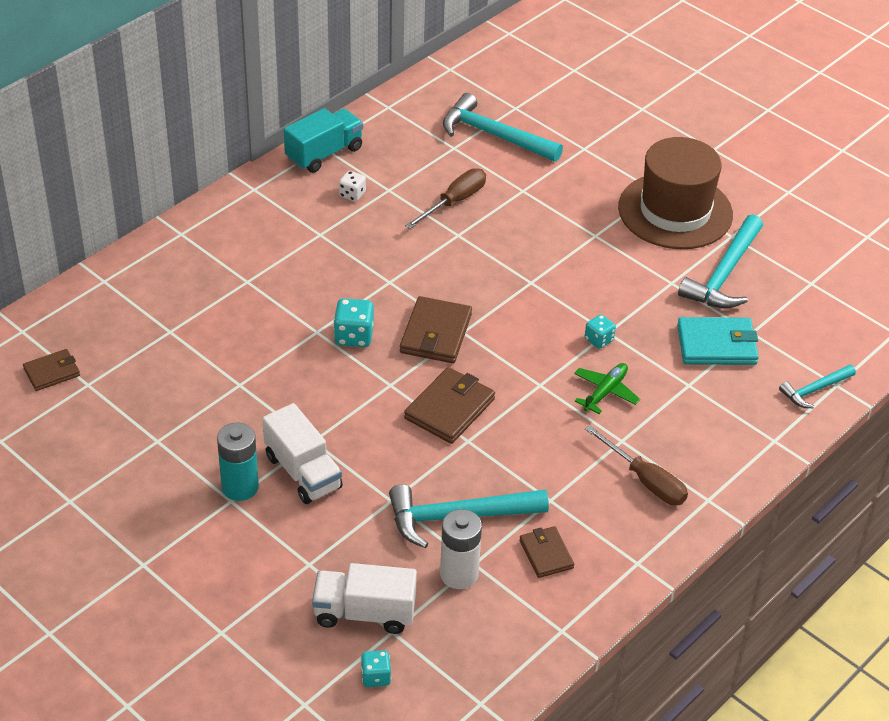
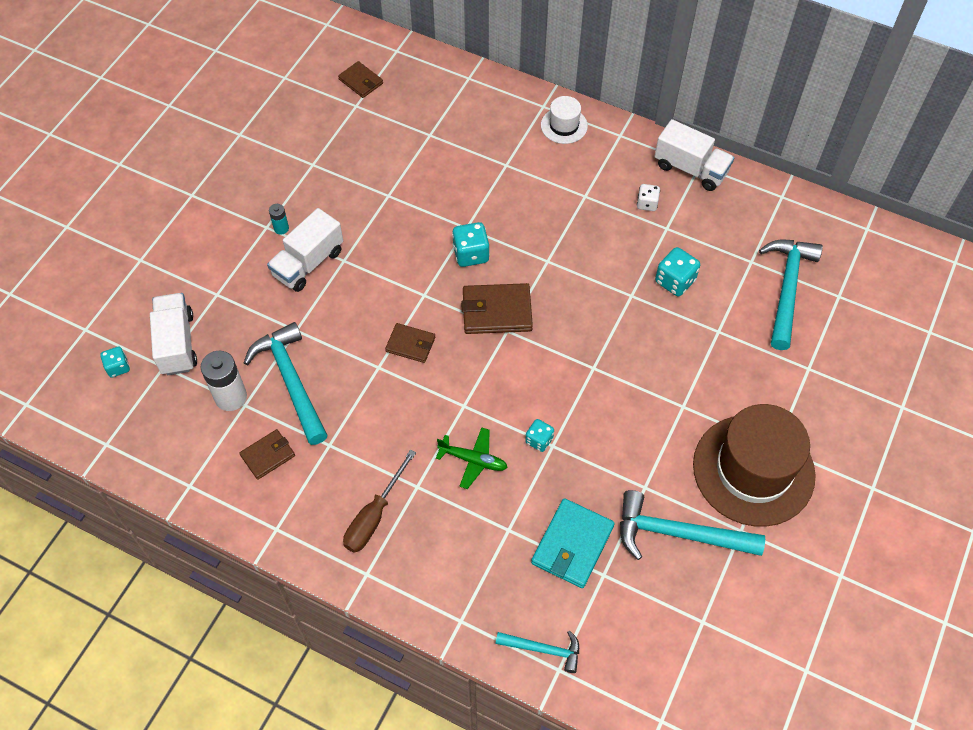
camera: 75 degrees right, 15 degrees up
(217, 225) = (564, 125): none -> white hat
(240, 487) = (281, 228): turquoise battery -> turquoise battery, size x0.51
(324, 154) = (690, 169): turquoise truck -> white truck
(449, 409) = (410, 344): brown wallet -> brown wallet, size x0.62
(454, 202) = (675, 281): brown screwdriver -> turquoise dice
(716, 345) = (572, 545): turquoise wallet -> turquoise wallet turned 45 degrees clockwise
(815, 390) = (543, 649): turquoise hammer -> turquoise hammer turned 150 degrees clockwise

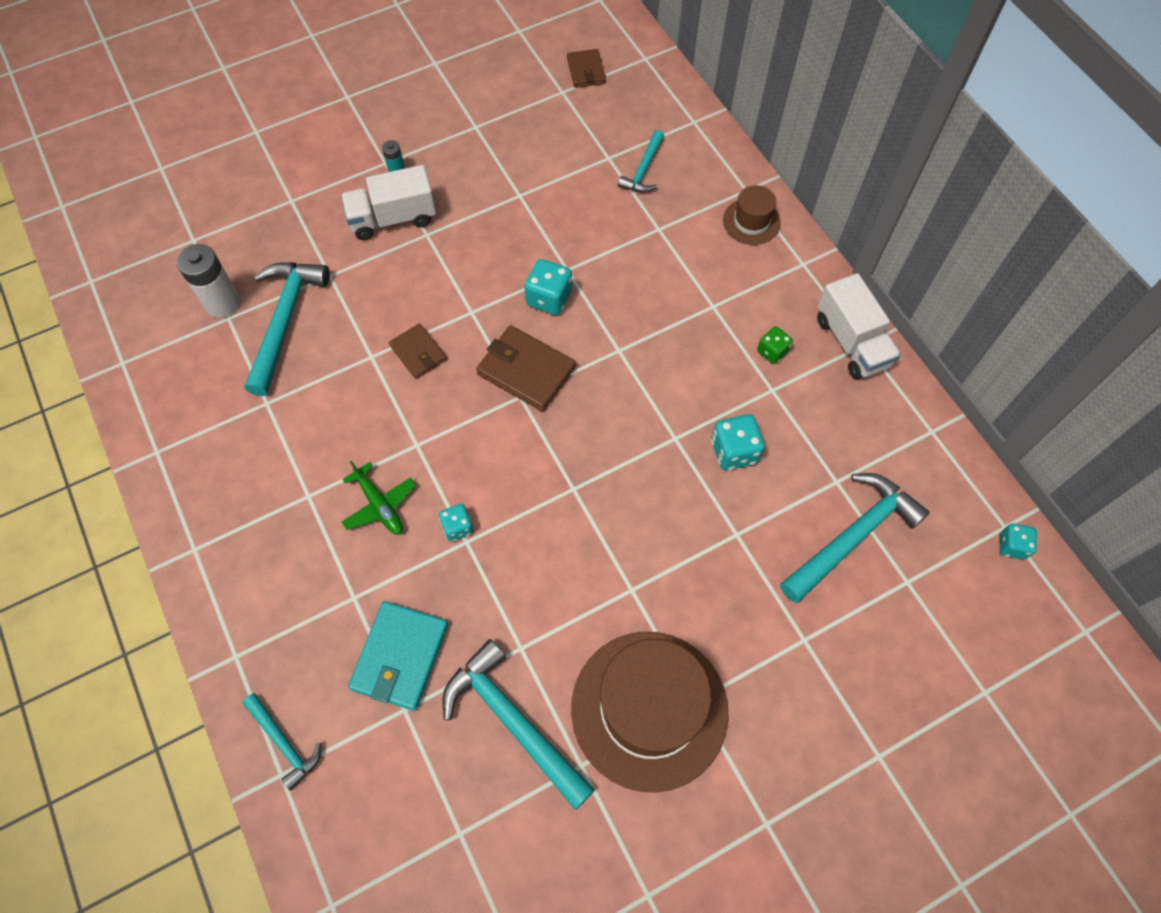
camera: 35 degrees right, 5 degrees up
(118, 367) = (157, 218): turquoise dice -> turquoise dice (1012, 546)
(177, 343) = (221, 226): white truck -> none
(268, 455) = (207, 378): brown wallet -> none
(374, 516) = (247, 498): brown screwdriver -> none
(461, 130) = (643, 169): none -> turquoise hammer
(564, 125) = (751, 221): white hat -> brown hat
(572, 545) = (400, 656): turquoise wallet -> turquoise wallet turned 45 degrees counterclockwise
(647, 204) = (772, 352): white dice -> green dice

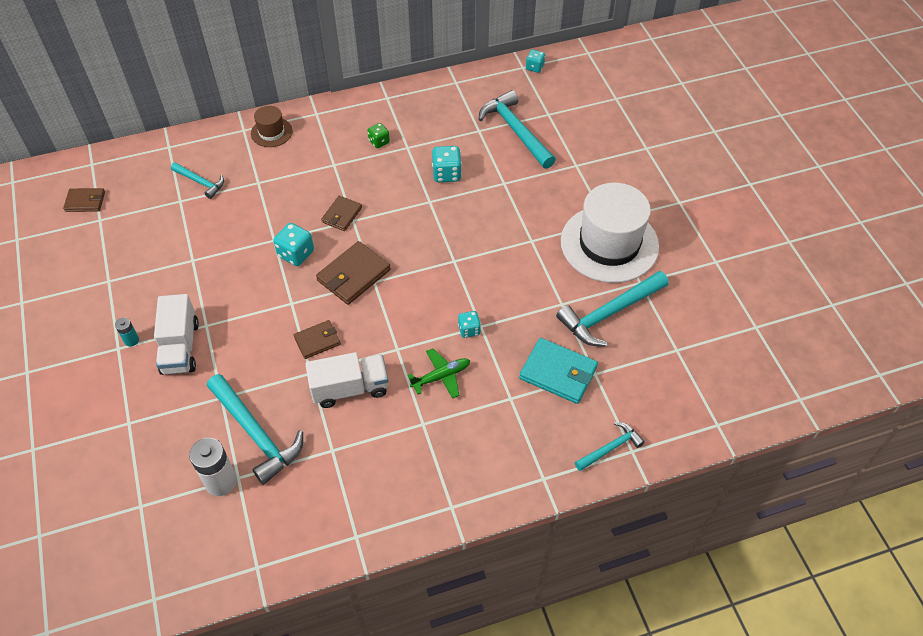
camera: 80 degrees left, 10 degrees down
(284, 321) = (256, 433): turquoise hammer -> turquoise hammer turned 150 degrees counterclockwise
(625, 335) = (342, 215): none -> brown wallet
(649, 709) = (609, 244): brown hat -> white hat
(851, 342) = (383, 103): white truck -> white truck (350, 388)

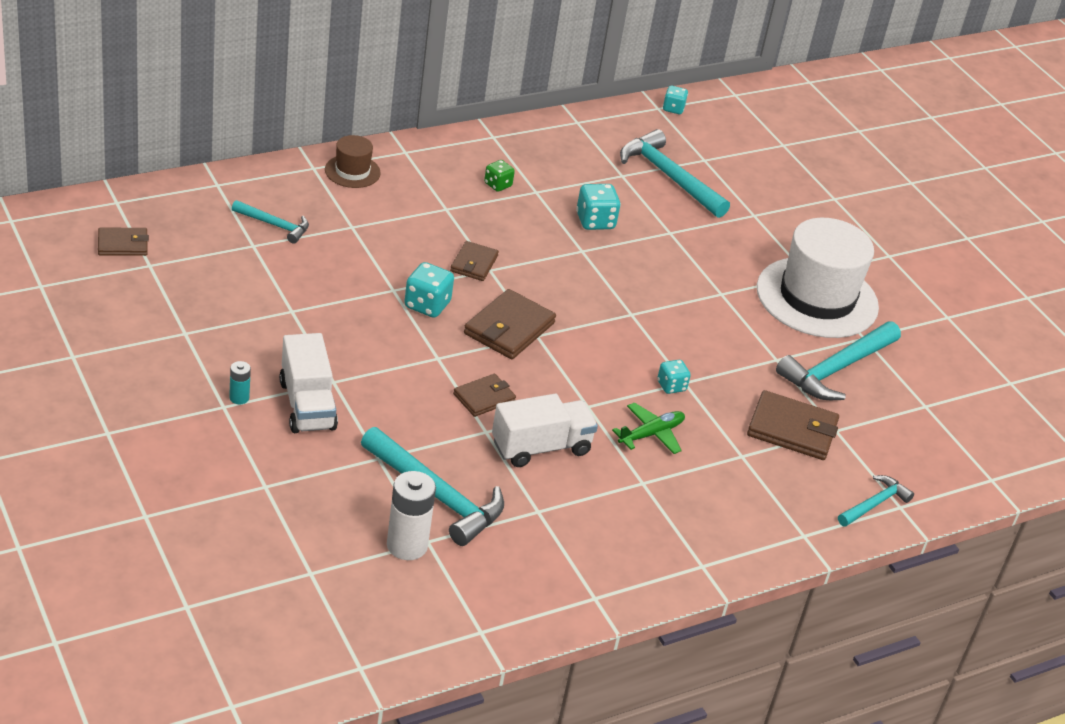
camera: 15 degrees left, 15 degrees down
(558, 373) = (792, 429): turquoise wallet -> brown wallet

